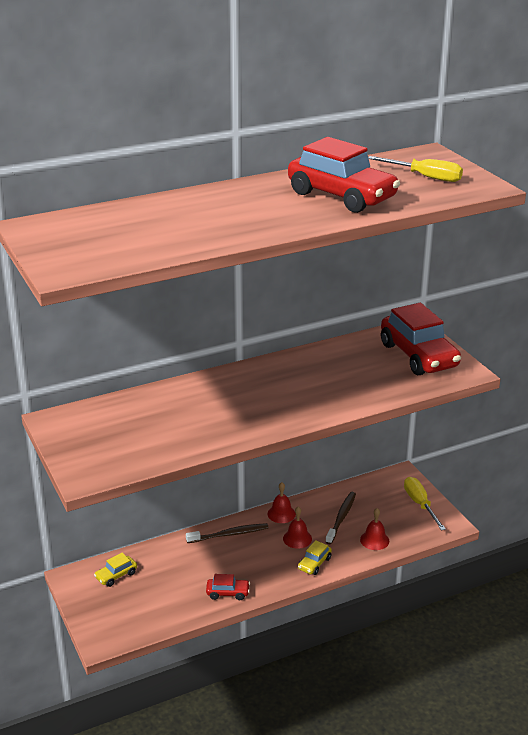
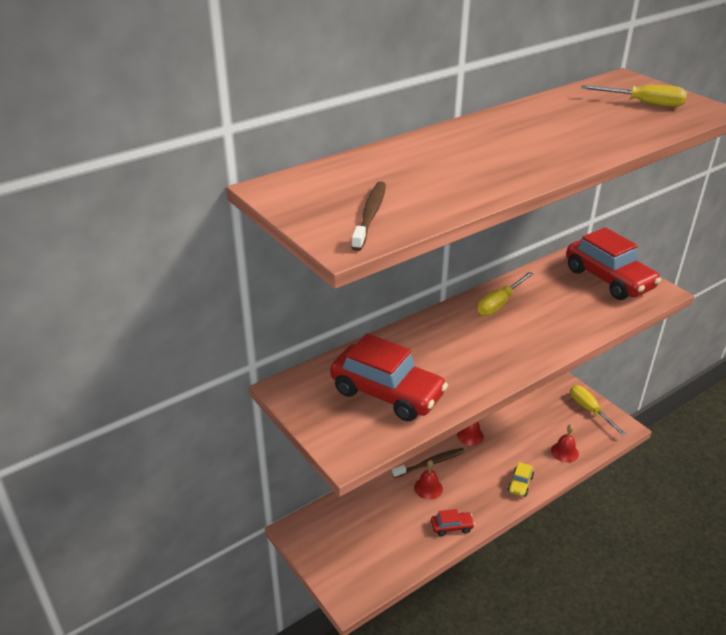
camera: 10 degrees left, 5 degrees up
(116, 575) = (338, 522): yellow car -> none
(294, 368) = (499, 303): none -> yellow screwdriver
(297, 538) = (494, 459): red bell -> red bell (428, 488)
(341, 196) = (579, 130): red car -> red car (387, 393)
(341, 517) = (526, 432): brown toothbrush -> brown toothbrush (370, 215)

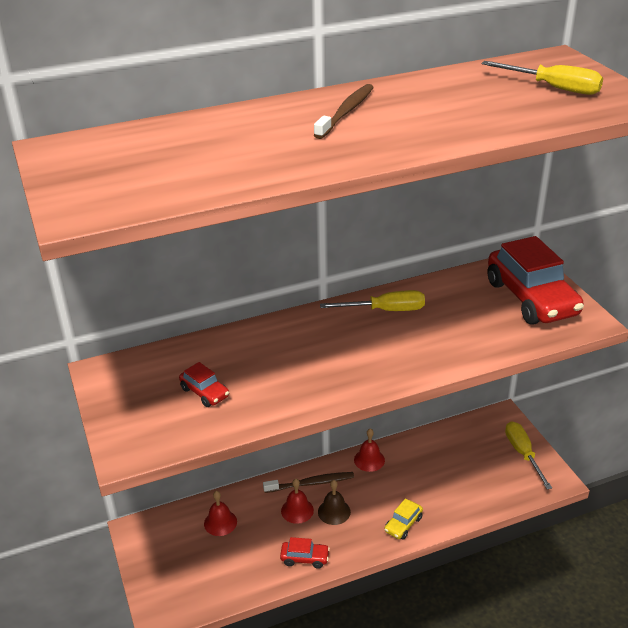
camera: 15 degrees right, 0 degrees up
(370, 215) = (129, 185): brown toothbrush -> brown toothbrush (346, 112)
(387, 393) = (204, 392): red car -> red car, size x0.44
(459, 483) = (334, 511): none -> brown bell
(499, 303) = (385, 310): yellow screwdriver -> yellow screwdriver turned 150 degrees counterclockwise
(564, 452) = (471, 497): red bell -> red bell (220, 522)

